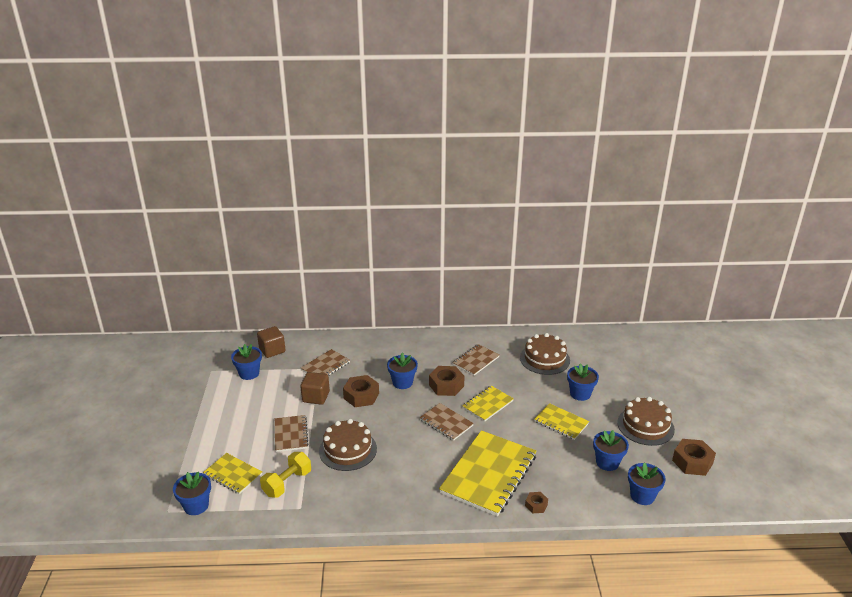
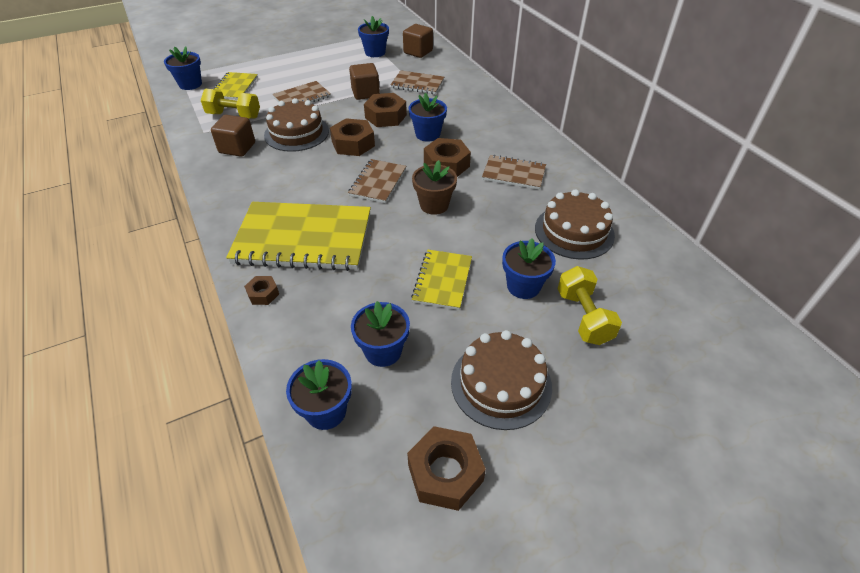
camera: 65 degrees right, 15 degrees up
(344, 490) = (237, 148): none -> brown cube
(387, 422) = (353, 144): none -> brown nut
(487, 404) = (434, 205): yellow notebook -> brown flower pot
(612, 382) = (583, 317): none -> yellow dumbbell

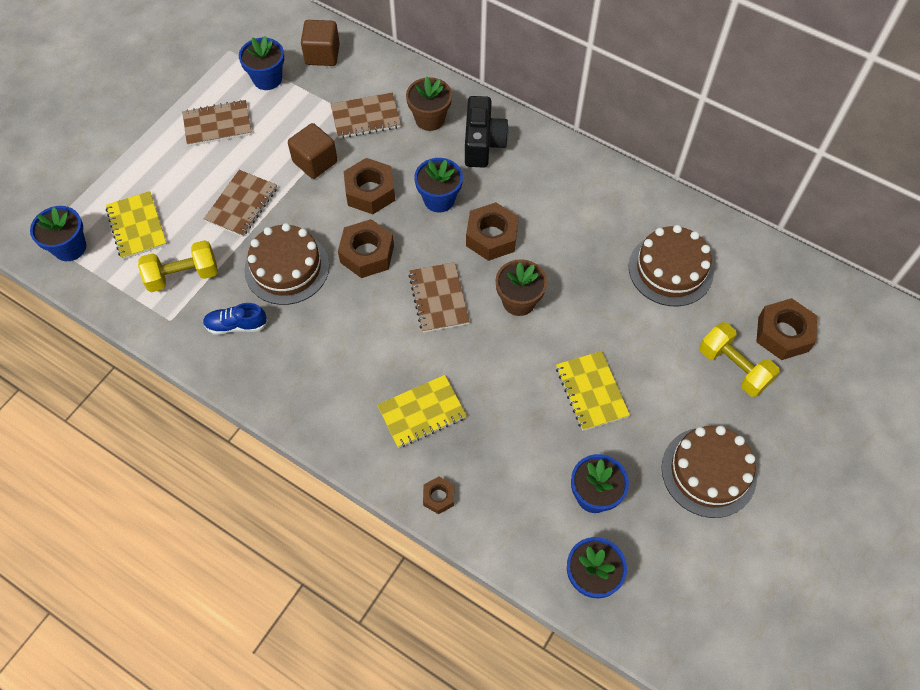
camera: 30 degrees left, 15 degrees up
(237, 148) = (236, 325): brown cube -> blue shoe
(303, 238) = (422, 412): yellow notebook -> yellow notebook, size x0.52
(445, 473) = (717, 573): brown nut -> brown nut (783, 334)
(458, 96) = (430, 119): none -> brown flower pot
(484, 118) = (483, 143): none -> black camera
(513, 174) = (568, 217): brown notebook -> brown notebook (217, 125)
(523, 286) = (665, 360): blue flower pot -> none

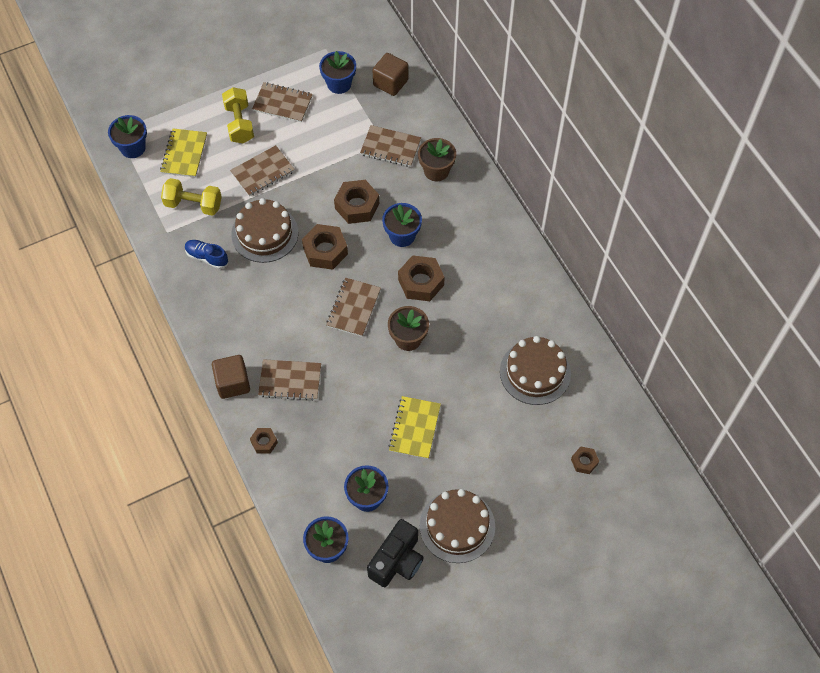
camera: 30 degrees right, 0 degrees up
(315, 162) = (332, 164): brown cube -> brown cube (233, 383)
(422, 412) = (290, 381): yellow notebook -> brown notebook
(483, 143) = (462, 209): black camera -> black camera (397, 561)
(733, 367) = (529, 465): yellow dumbbell -> yellow dumbbell (239, 123)
(783, 334) = (584, 462): brown nut -> brown nut, size x0.54

